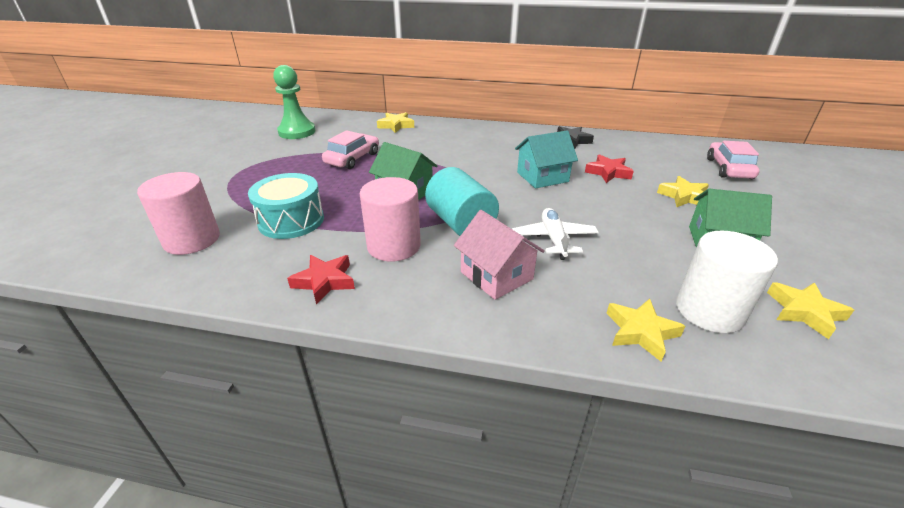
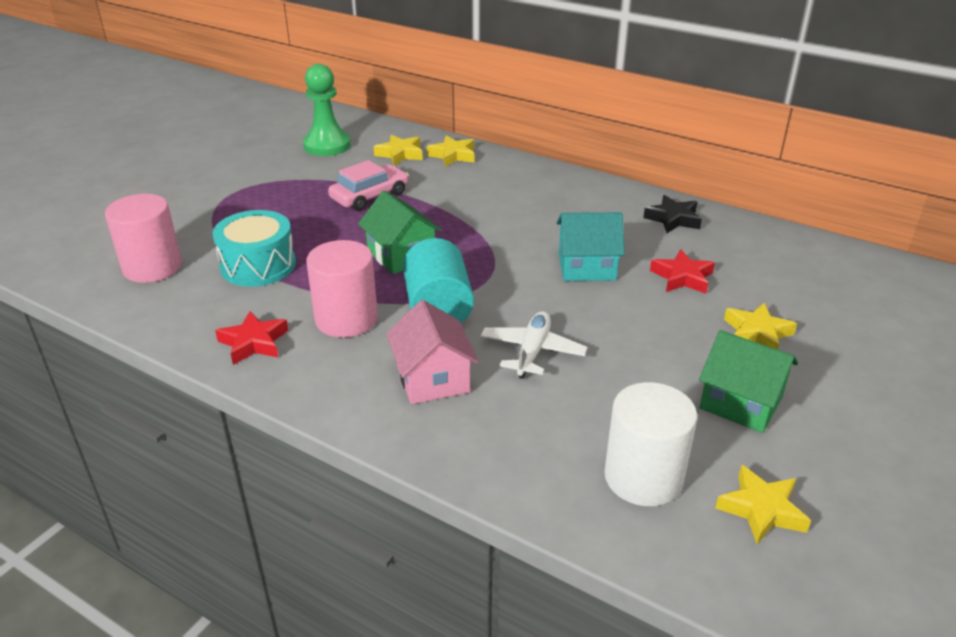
camera: 20 degrees right, 0 degrees up
(640, 332) = (540, 478): yellow star -> yellow star (400, 154)
(728, 168) = (869, 306): pink car -> none

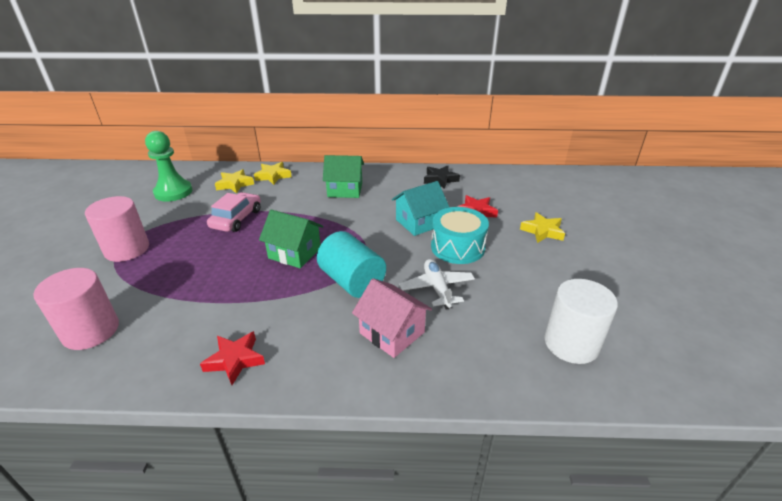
camera: 30 degrees left, 0 degrees up
(258, 265) = (189, 297): turquoise drum -> turquoise drum (457, 247)
(346, 319) = (294, 313): pink cylinder -> pink cylinder (127, 249)
(741, 403) = (573, 275): green house -> green house (345, 190)
(761, 510) = (643, 334): yellow star -> none

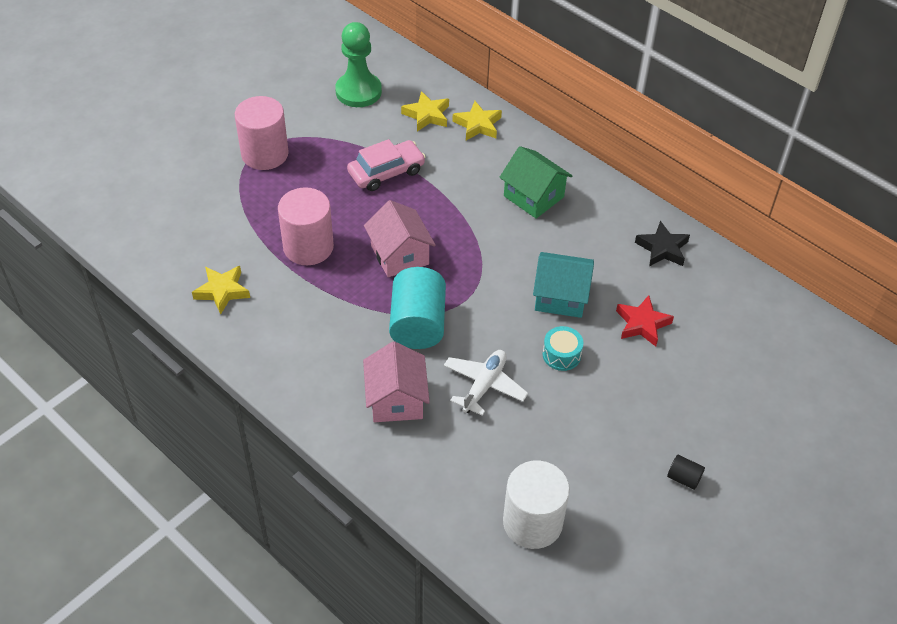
camera: 40 degrees right, 15 degrees up
(91, 331) = (184, 235): pink cylinder -> pink cylinder (308, 247)
(235, 360) = (260, 336): red star -> none
(294, 253) = (399, 255): green house -> pink house
(457, 247) = (561, 355): turquoise drum -> turquoise drum, size x0.55
(542, 231) = (681, 399): yellow star -> yellow star (222, 291)
(599, 264) = (683, 478): none -> black cylinder

